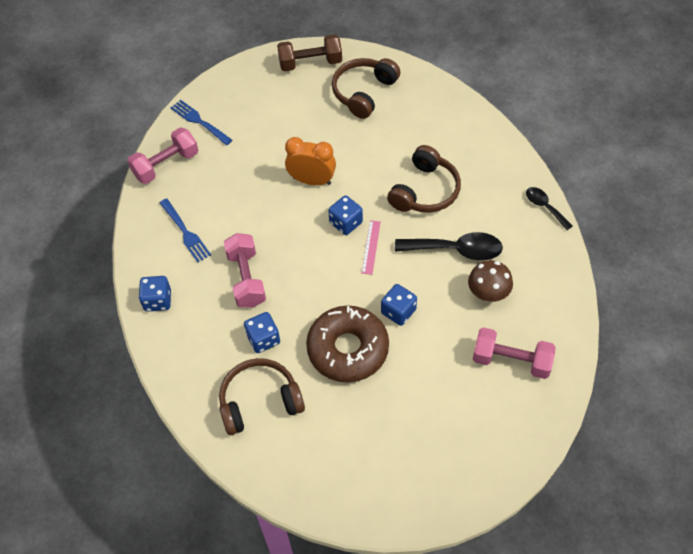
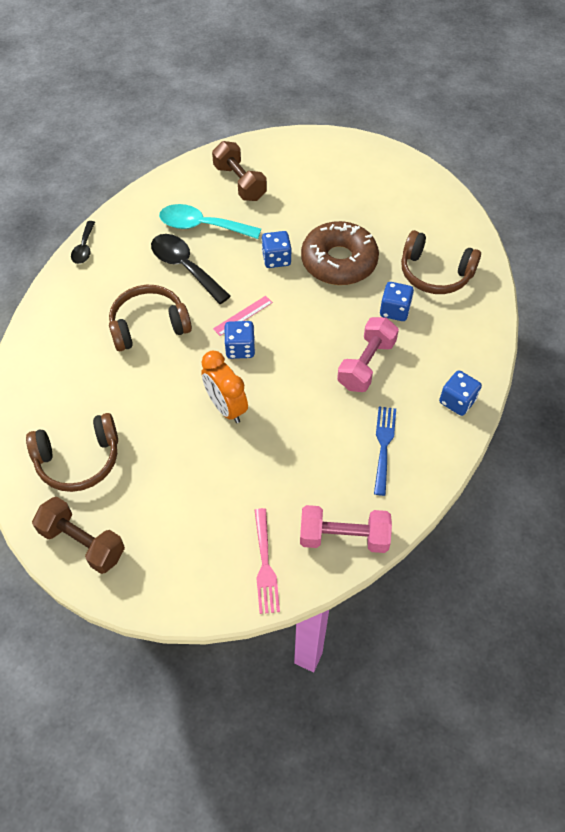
camera: 140 degrees left, 0 degrees up
(200, 122) = (265, 564): blue fork -> pink fork
(488, 294) = (202, 226): brown mushroom -> turquoise spoon
(511, 361) = (240, 183): pink dumbbell -> brown dumbbell

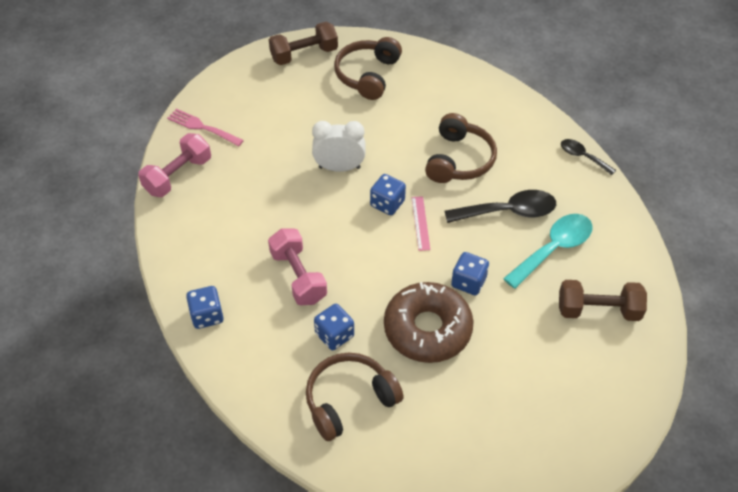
camera: 125 degrees right, 5 degrees down
(226, 407) = (339, 167): orange clock -> white clock
(384, 446) = (217, 240): blue fork -> none

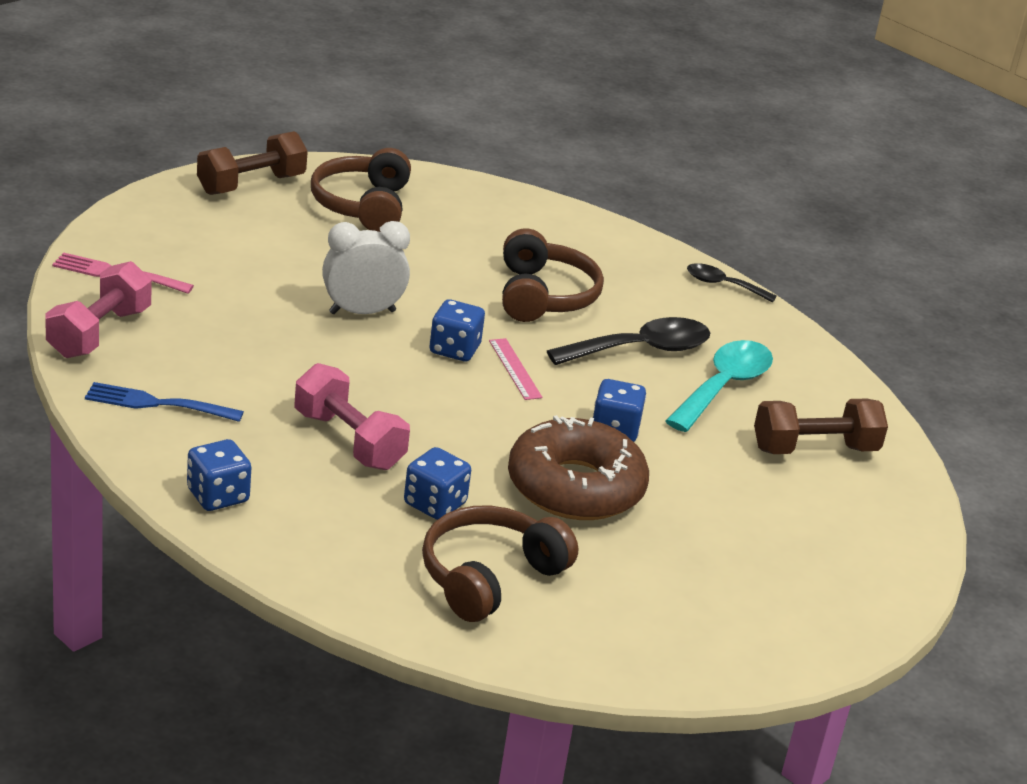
camera: 20 degrees left, 20 degrees down
(195, 236) = (158, 404): none -> blue fork

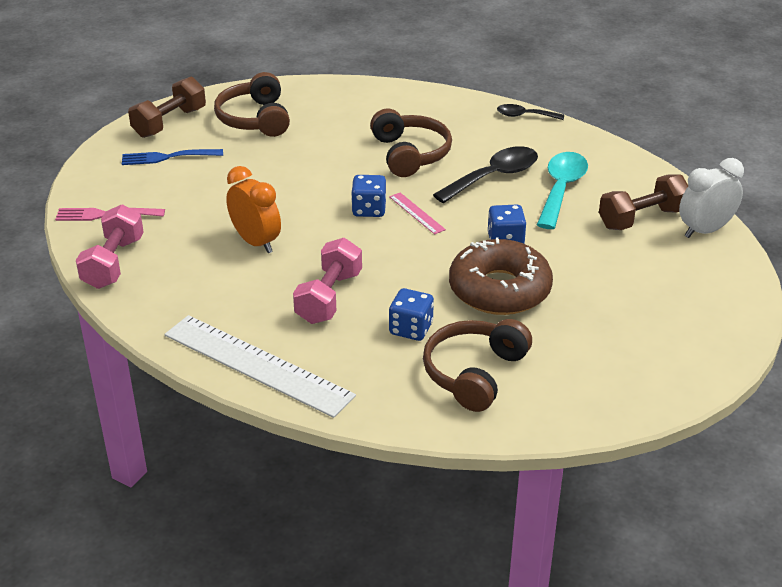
camera: 10 degrees left, 5 degrees up
(158, 404) = (181, 306): blue fork -> blue fork (168, 157)
(218, 496) = (257, 365): blue dice -> white ruler
(289, 352) = (256, 242): none -> orange clock
(349, 440) = (329, 297): pink dumbbell -> pink dumbbell turned 75 degrees clockwise
(362, 312) = (292, 198): white clock -> white clock (705, 230)

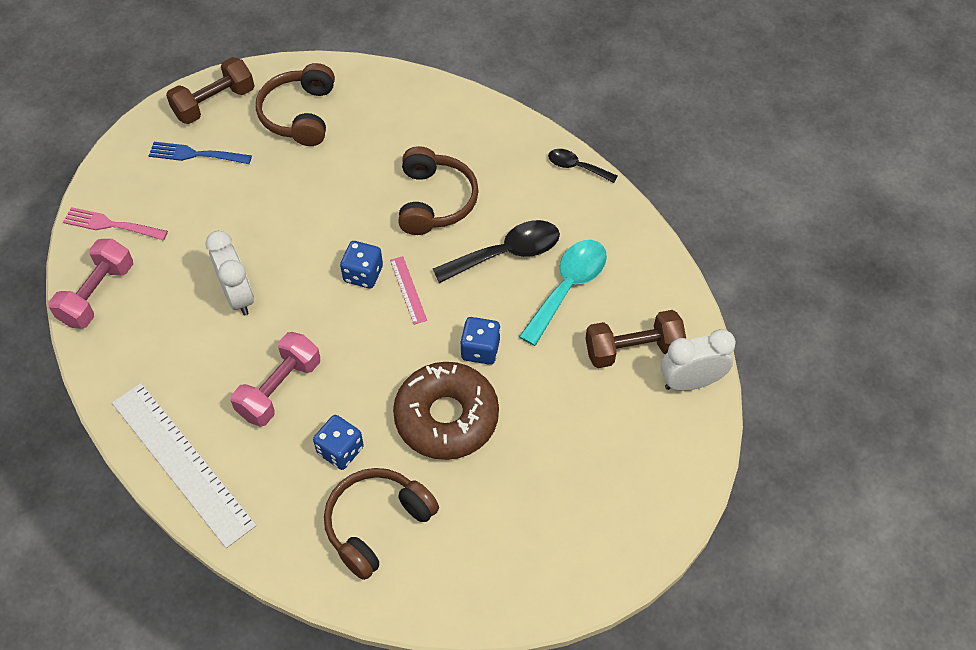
camera: 15 degrees right, 20 degrees up
(256, 242) = (238, 296): orange clock -> white clock

